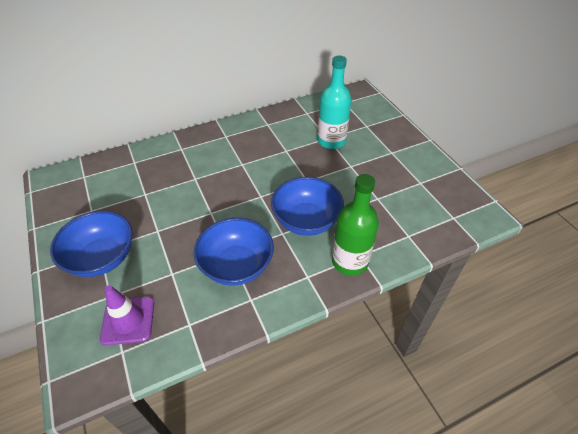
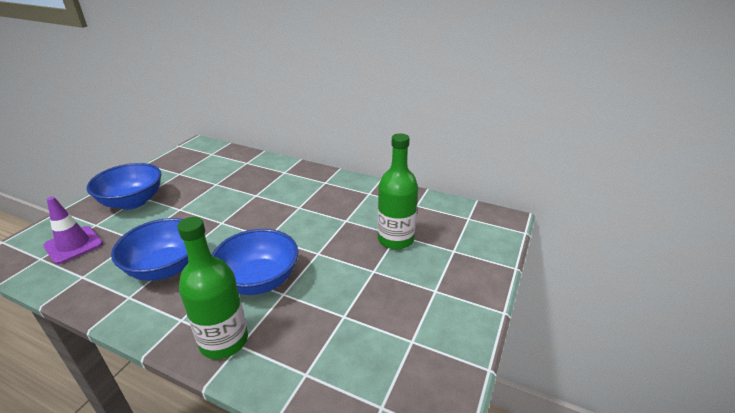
camera: 50 degrees right, 15 degrees down
(331, 141) = (395, 239): turquoise bottle -> green bottle

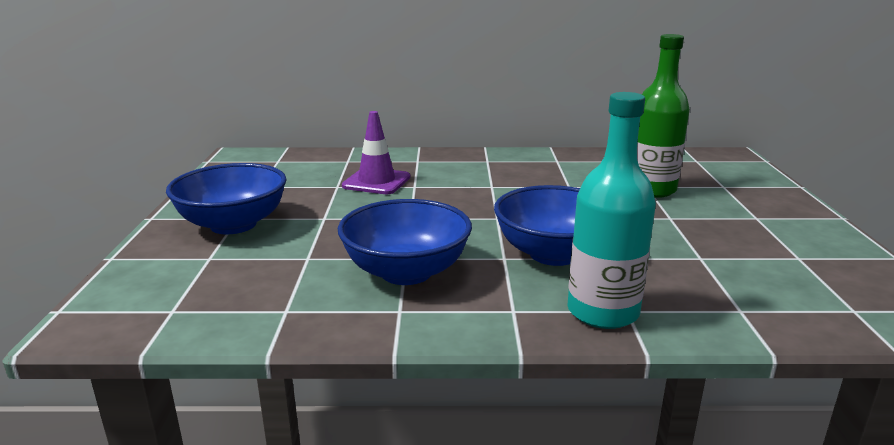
camera: 25 degrees left, 10 degrees down
(73, 245) = (209, 284): purple traffic cone -> purple traffic cone (376, 182)
(224, 341) = (602, 312): green bottle -> turquoise bottle

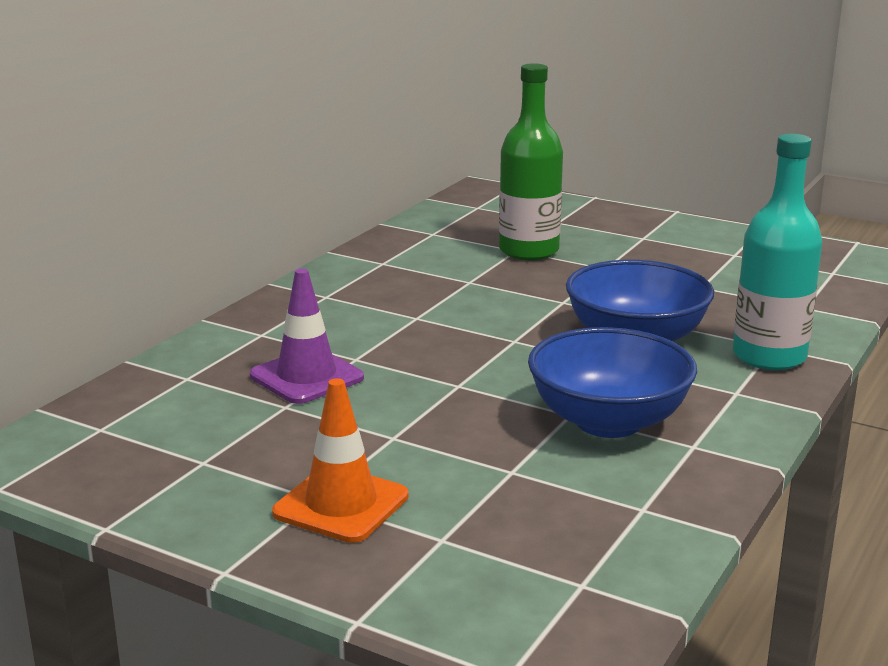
camera: 60 degrees left, 0 degrees up
(233, 224) = (341, 505): blue bowl -> orange traffic cone

